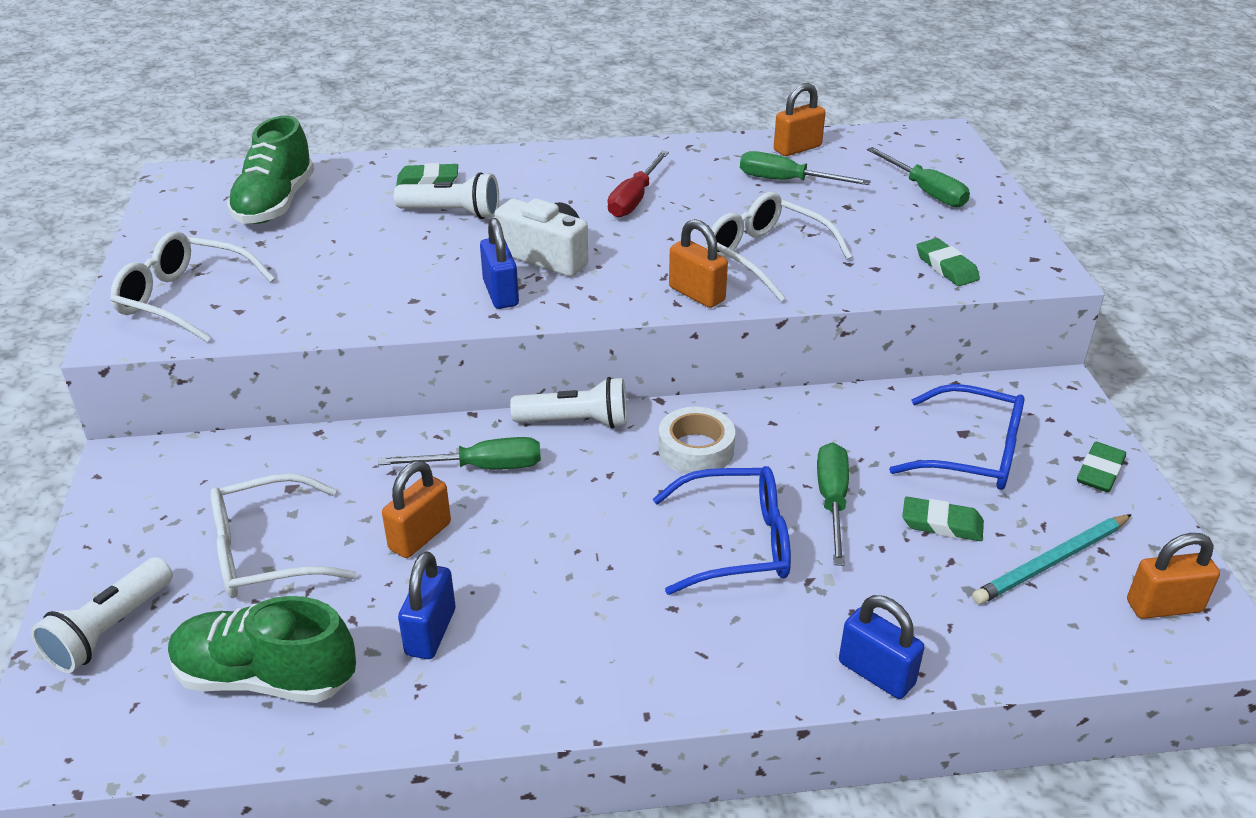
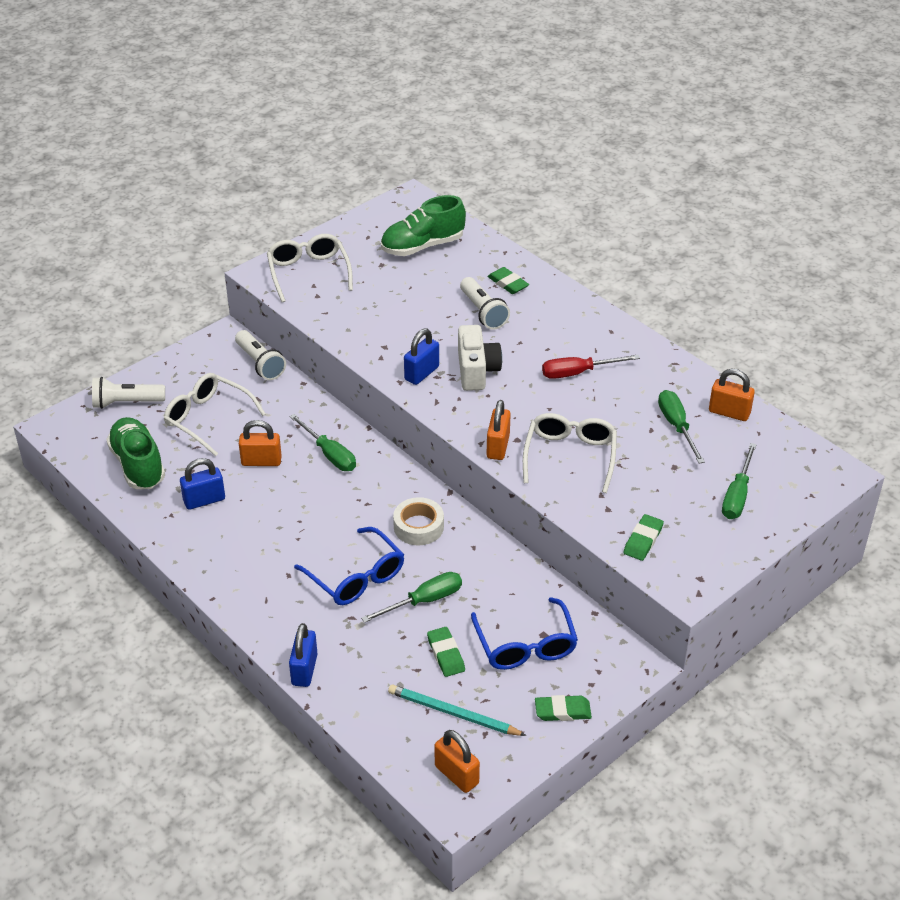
camera: 55 degrees right, 5 degrees up
(576, 422) = (398, 469): white flashlight -> white flashlight (260, 363)

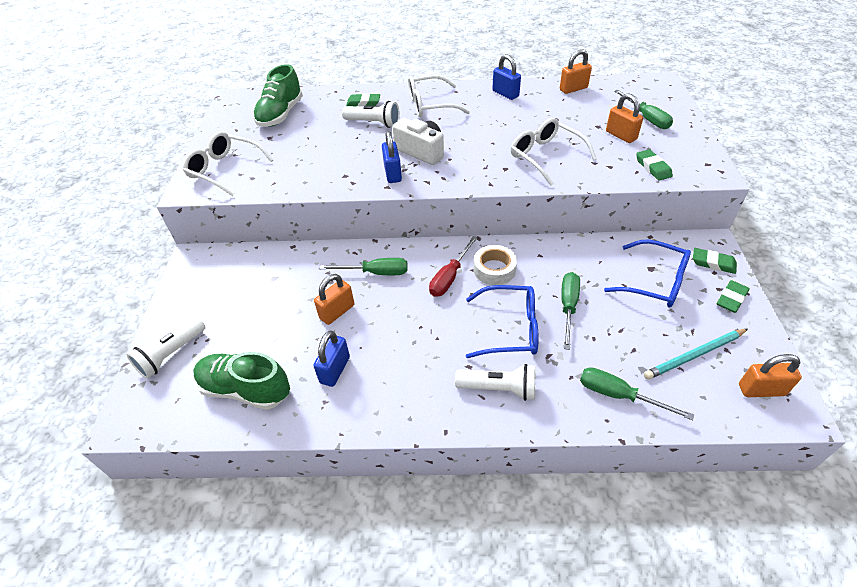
camera: 45 degrees left, 5 degrees up
(208, 419) = (257, 315): white glasses -> white glasses (431, 105)
(260, 363) = (244, 256): white flashlight -> white flashlight (499, 389)
(304, 670) = (580, 418): blue padlock -> blue padlock (505, 94)
(445, 654) = (631, 325): green eraser -> green eraser (713, 263)
(498, 446) = (502, 179): orange padlock -> orange padlock (621, 135)
(578, 373) = (475, 118): red screwdriver -> red screwdriver (449, 277)
(676, 426) = (564, 109): green screwdriver -> green screwdriver (618, 395)

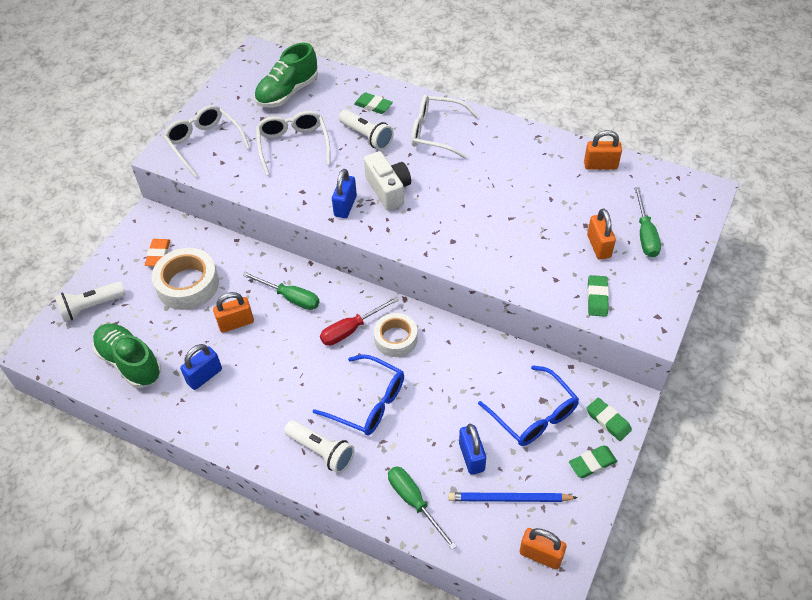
camera: 25 degrees right, 5 degrees up
(220, 283) = (158, 254): none -> orange eraser
(267, 297) = (188, 284): none -> white tape
(505, 94) = (523, 145): blue padlock -> blue padlock (471, 457)
(546, 157) = (502, 243): white glasses -> white glasses (293, 146)
(568, 307) = (434, 404): green screwdriver -> none
(694, 355) = (509, 499): turquoise pencil -> blue pencil

